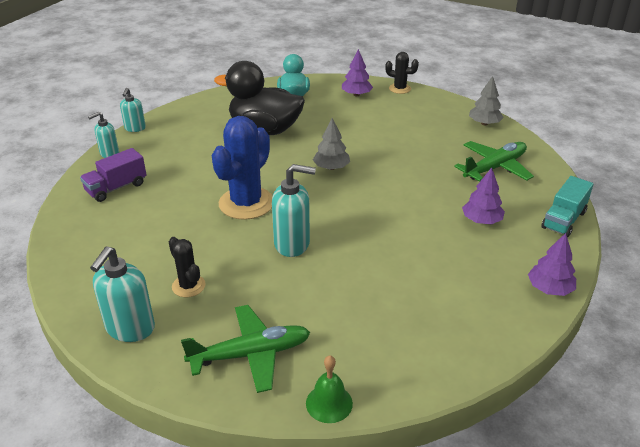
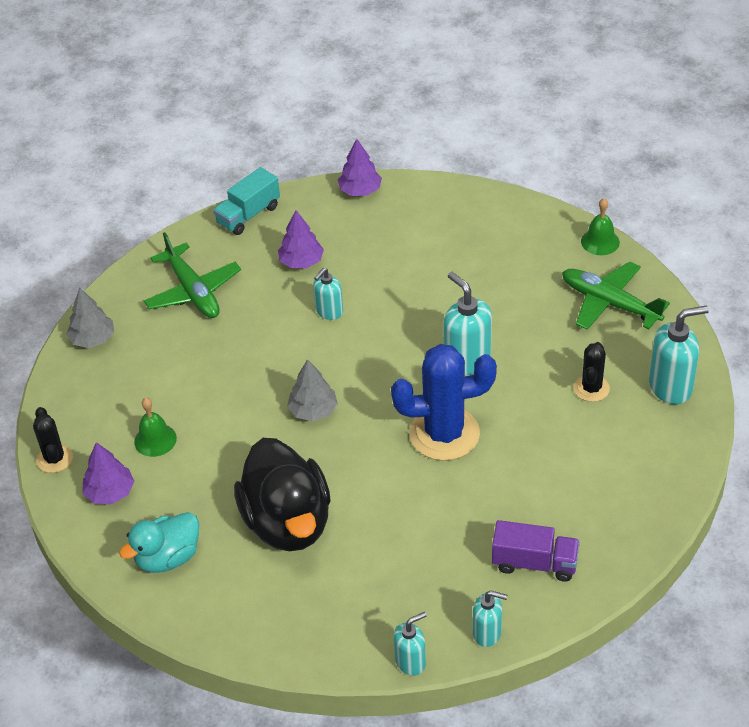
camera: 125 degrees left, 10 degrees up
(376, 116) = (155, 440): none -> green bell
(413, 209) = (329, 312): none -> turquoise soap dispenser
(494, 168) = (193, 291): green plane -> green plane turned 135 degrees counterclockwise
(563, 220) = (248, 215): turquoise truck -> turquoise truck turned 135 degrees clockwise

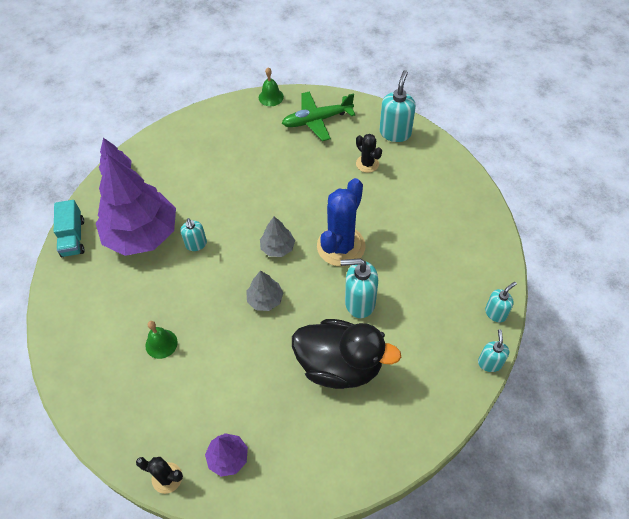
camera: 55 degrees left, 10 degrees up
(93, 339) = (83, 390): grey tree -> grey tree (277, 247)
(155, 440) = (208, 402): green bell -> green bell (161, 343)
(168, 557) = (312, 453): turquoise duck -> none
(193, 291) = (104, 305): green plane -> none
(301, 262) = (142, 234): purple tree -> purple tree, size x2.26
(467, 360) = (297, 203): turquoise soap dispenser -> turquoise soap dispenser (359, 302)
(534, 563) = (464, 262): purple truck -> none

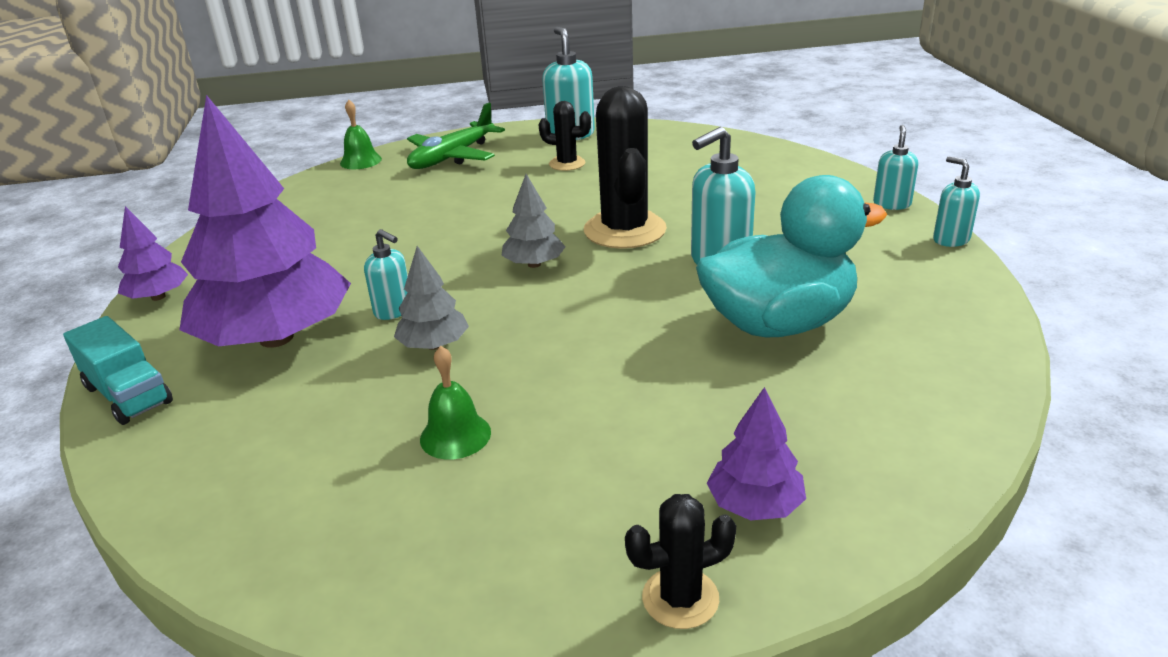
camera: 35 degrees left, 25 degrees down
(265, 299) = (579, 314): grey tree -> grey tree (434, 345)
(339, 365) = (778, 323): black duck -> turquoise duck
(341, 246) = (624, 230): blue cactus -> black cactus

